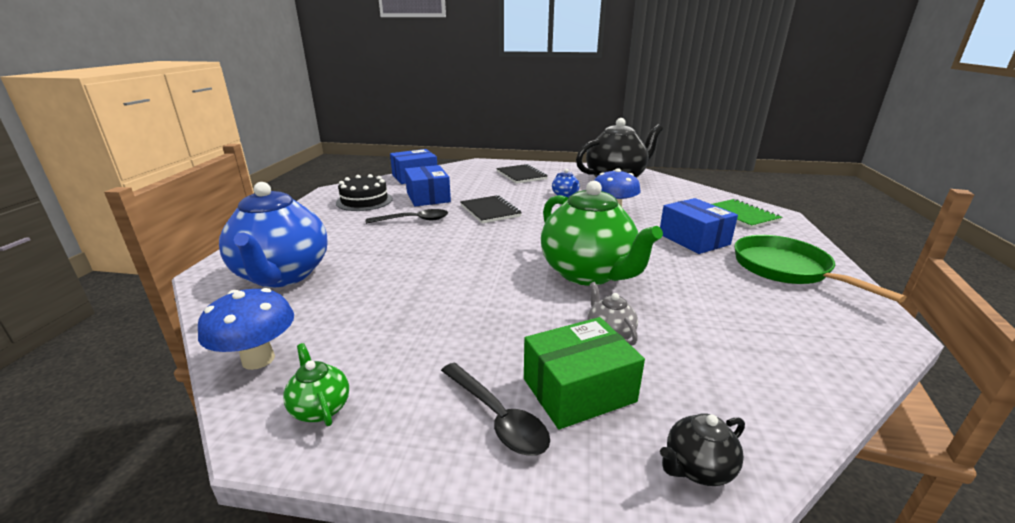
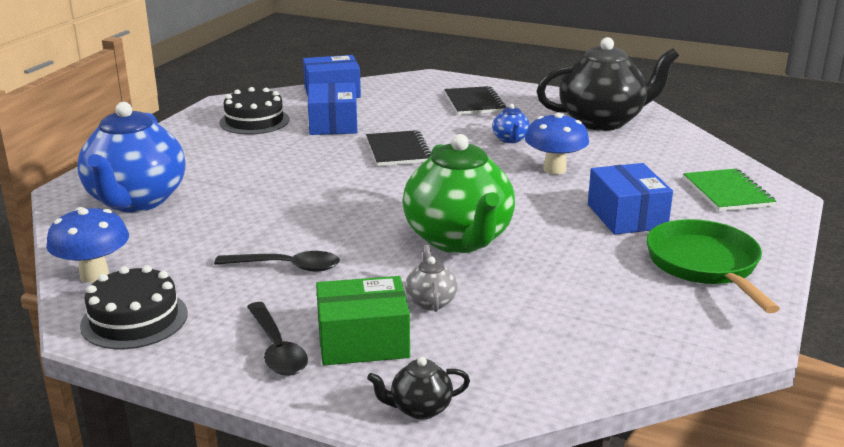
camera: 15 degrees right, 0 degrees up
(320, 408) = (134, 319): green teapot -> black cake
(414, 220) = (300, 153): black spoon -> black spoon (287, 267)

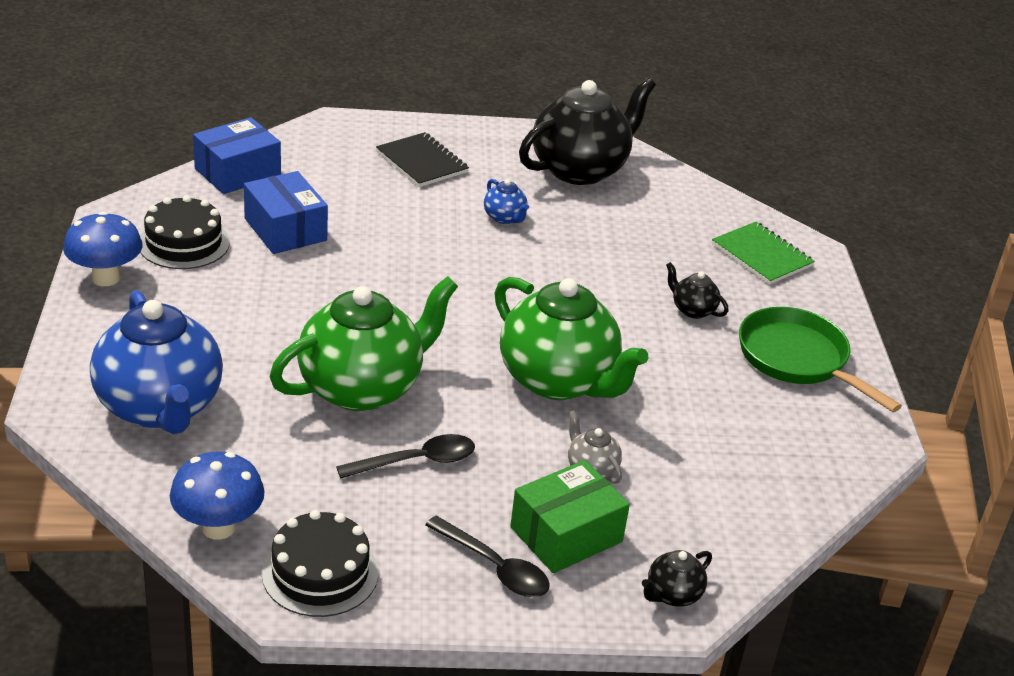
camera: 30 degrees left, 10 degrees up
(293, 216) = (362, 387): none -> green teapot
(398, 150) = (396, 260): black notebook -> none
(554, 169) = (581, 256): blue mushroom -> blue mushroom (106, 278)
(627, 216) = (692, 310): blue box -> black teapot

